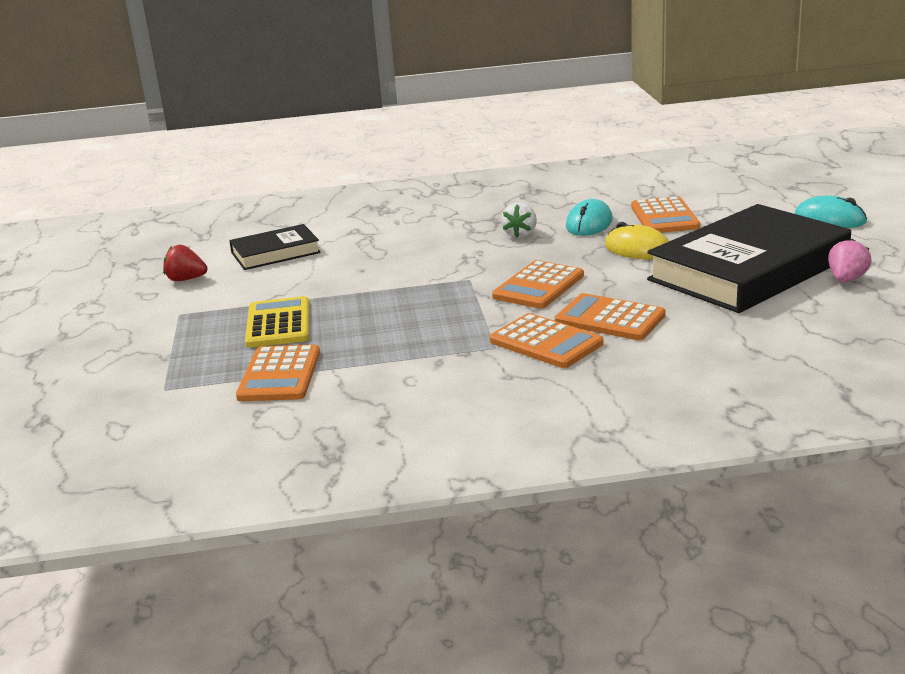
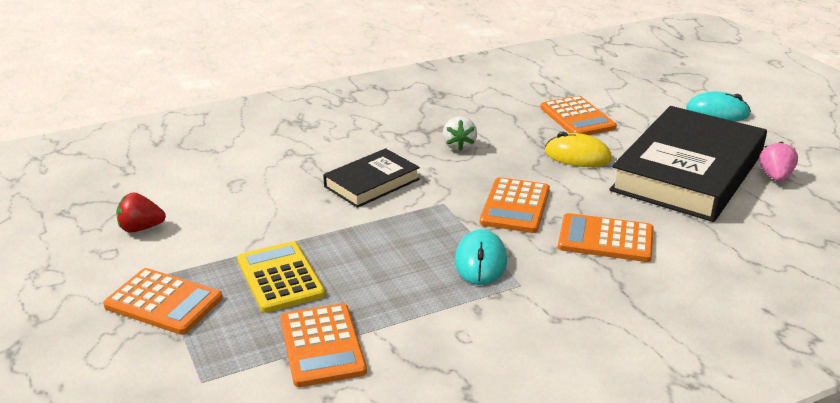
camera: 20 degrees left, 5 degrees up
(275, 253) = (222, 185): black book -> black book (372, 183)
(546, 342) = (565, 273): orange calculator -> orange calculator (164, 302)
(589, 223) = (514, 129): turquoise mouse -> turquoise mouse (480, 261)

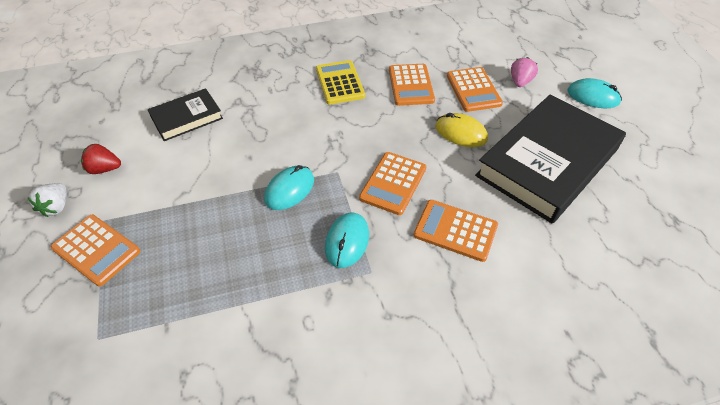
camera: 10 degrees right, 20 degrees up
(280, 278) = (188, 236): yellow calculator -> yellow calculator (339, 83)
(322, 345) = (197, 315): orange calculator -> orange calculator (411, 85)
(372, 183) = (289, 143): black book -> black book (187, 118)
(390, 224) = (289, 190): none -> turquoise mouse
(459, 146) = (369, 110): white strawberry -> white strawberry (56, 207)
(775, 177) = (621, 177): pink strawberry -> pink strawberry (520, 82)

